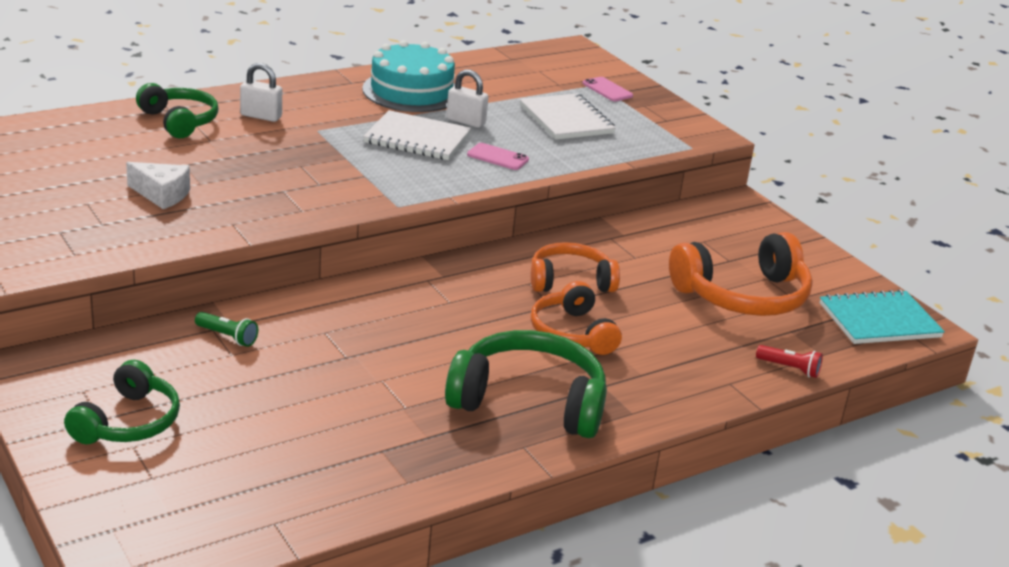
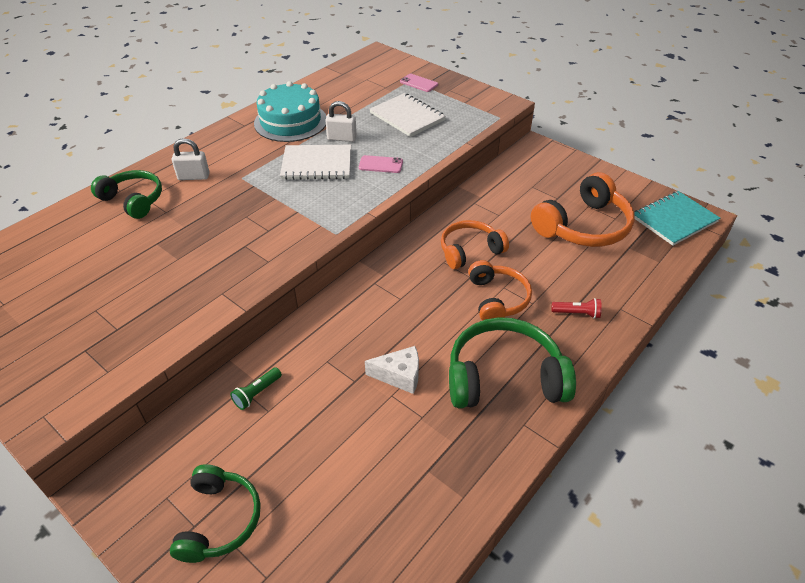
camera: 15 degrees left, 15 degrees up
(162, 195) = (152, 281): white cheese -> white cheese (399, 376)
(227, 337) = (257, 393): green flashlight -> green flashlight turned 120 degrees clockwise
(572, 333) = (497, 299): orange headphones -> orange headphones turned 150 degrees counterclockwise
(789, 368) = (648, 281): red flashlight -> red flashlight (577, 313)

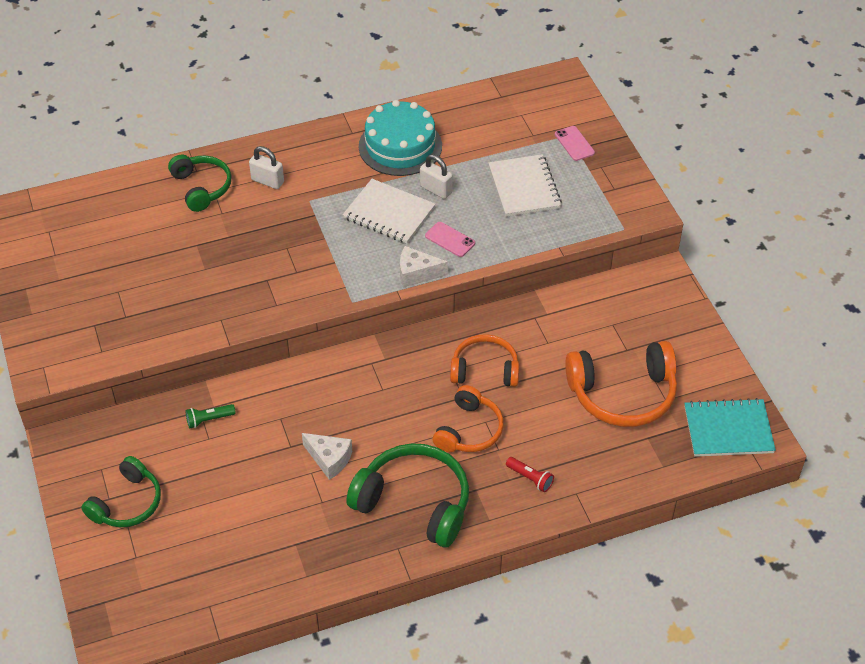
camera: 30 degrees right, 5 degrees up
(374, 195) = (417, 273): none -> white cheese

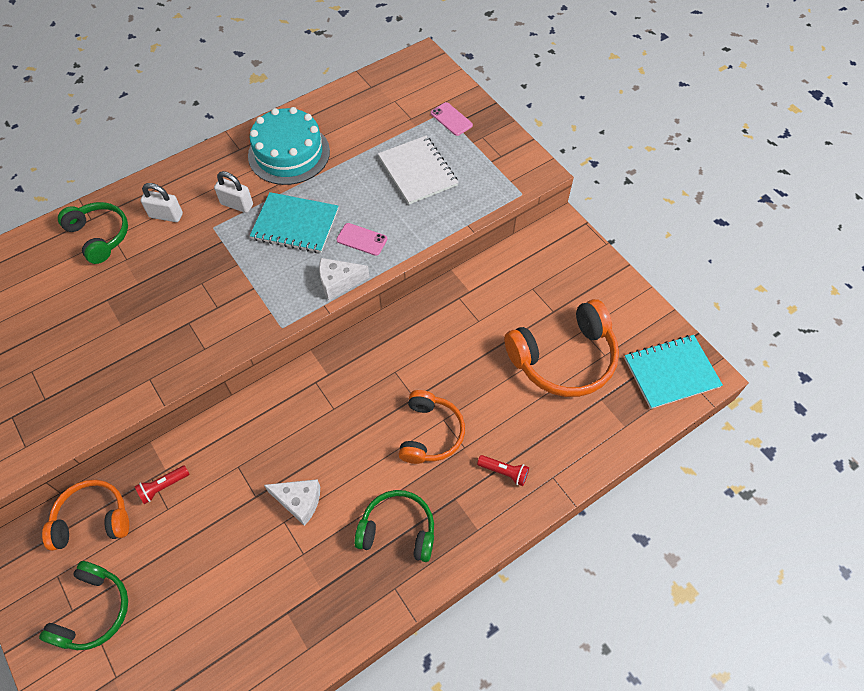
camera: 15 degrees left, 10 degrees up
(209, 420) = (163, 487): green flashlight -> red flashlight
(389, 213) = (295, 224): white notebook -> turquoise notebook
(414, 503) = (398, 530): green headphones -> green headphones, size x0.64
(436, 189) = (334, 190): white padlock -> white padlock (237, 204)
(485, 370) = (427, 363): orange headphones -> orange headphones (92, 519)

